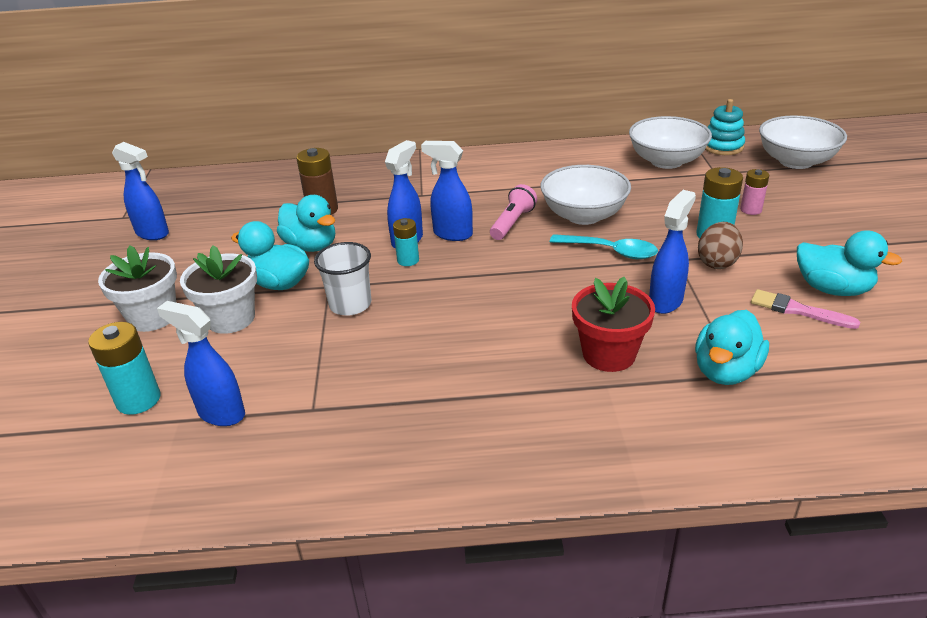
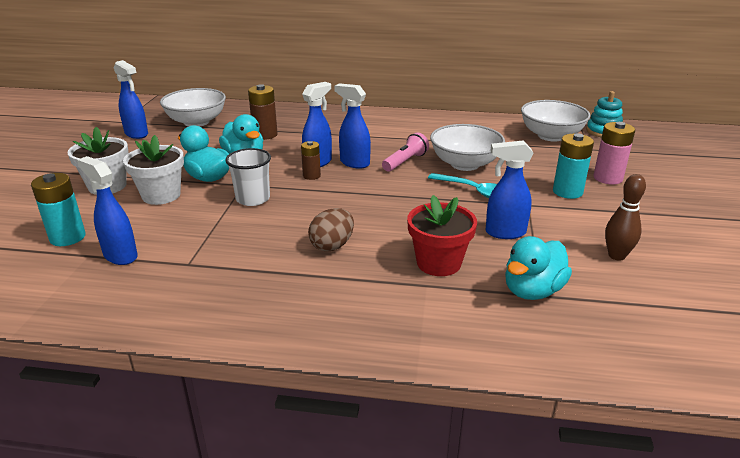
camera: 10 degrees right, 5 degrees down
(408, 260) = (311, 176): turquoise battery -> brown battery
(666, 301) = (504, 233): blue spray bottle -> blue spray bottle turned 135 degrees counterclockwise
(717, 262) = (561, 211): brown egg -> brown egg (332, 245)
(751, 210) = (607, 178): pink battery -> pink battery, size x1.59
(796, 161) = (663, 149): white bowl -> white bowl (196, 122)
(797, 310) = (616, 256): pink brush -> brown bowling pin
(832, 289) = (655, 245): turquoise duck -> none

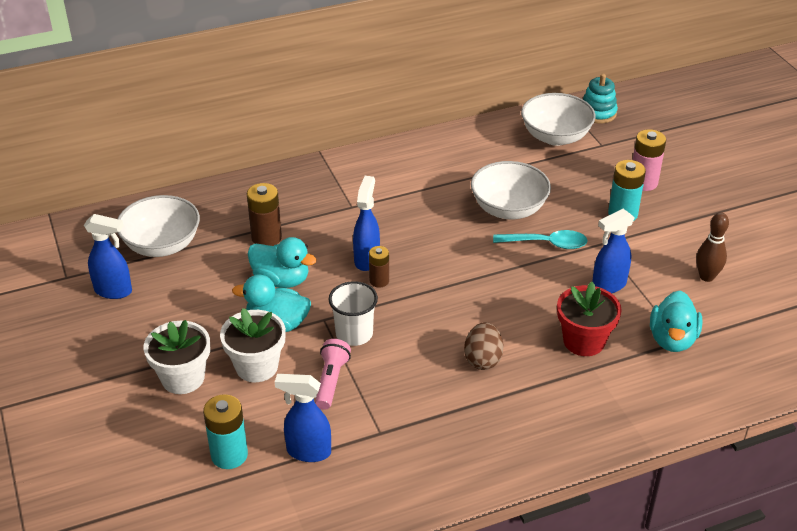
camera: 30 degrees left, 10 degrees up
(354, 163) = (403, 247): blue spray bottle -> none
(405, 162) = (451, 226): pink flashlight -> pink flashlight (331, 381)

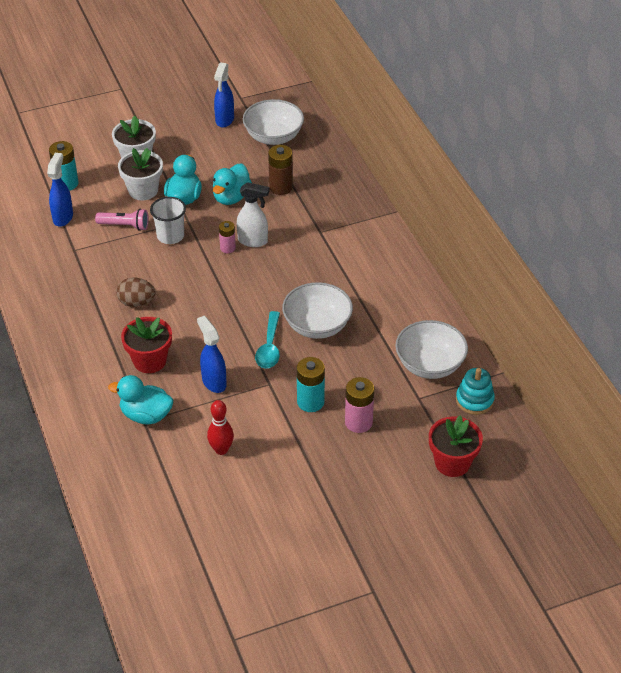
camera: 90 degrees right, 5 degrees up
(367, 259) = (253, 241): blue spray bottle -> white spray bottle
(379, 281) = (227, 248): brown battery -> pink battery
(679, 128) = (452, 463): none -> red flower pot
(706, 277) = (221, 449): brown bowling pin -> red bowling pin

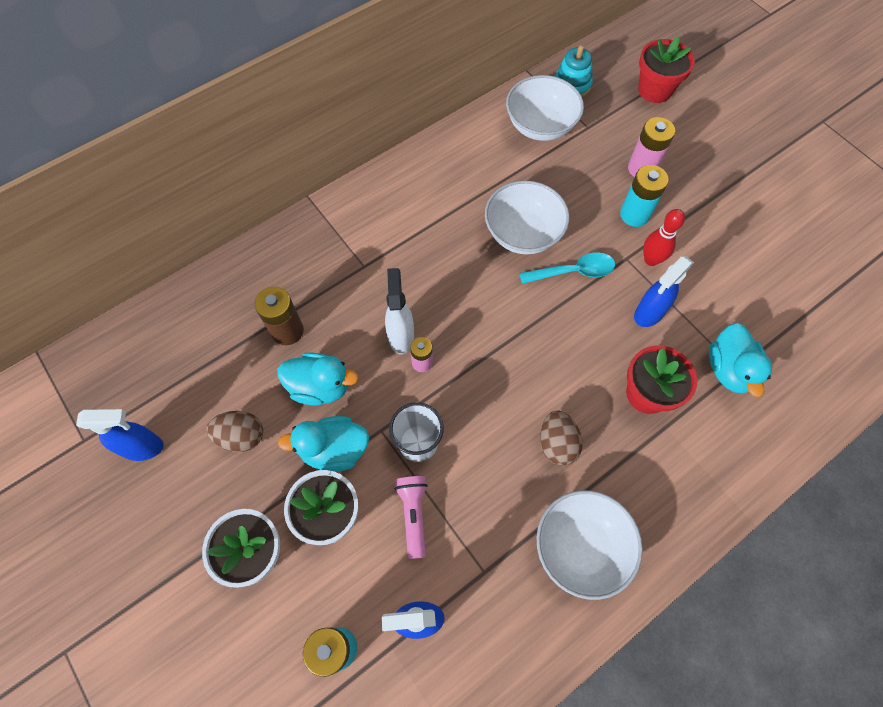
camera: 105 degrees left, 20 degrees up
(212, 160) = (241, 436): none -> brown egg
(221, 449) = (736, 279): red bowling pin -> red bowling pin (651, 260)
(273, 137) = (177, 368): white bowl -> white bowl (581, 547)

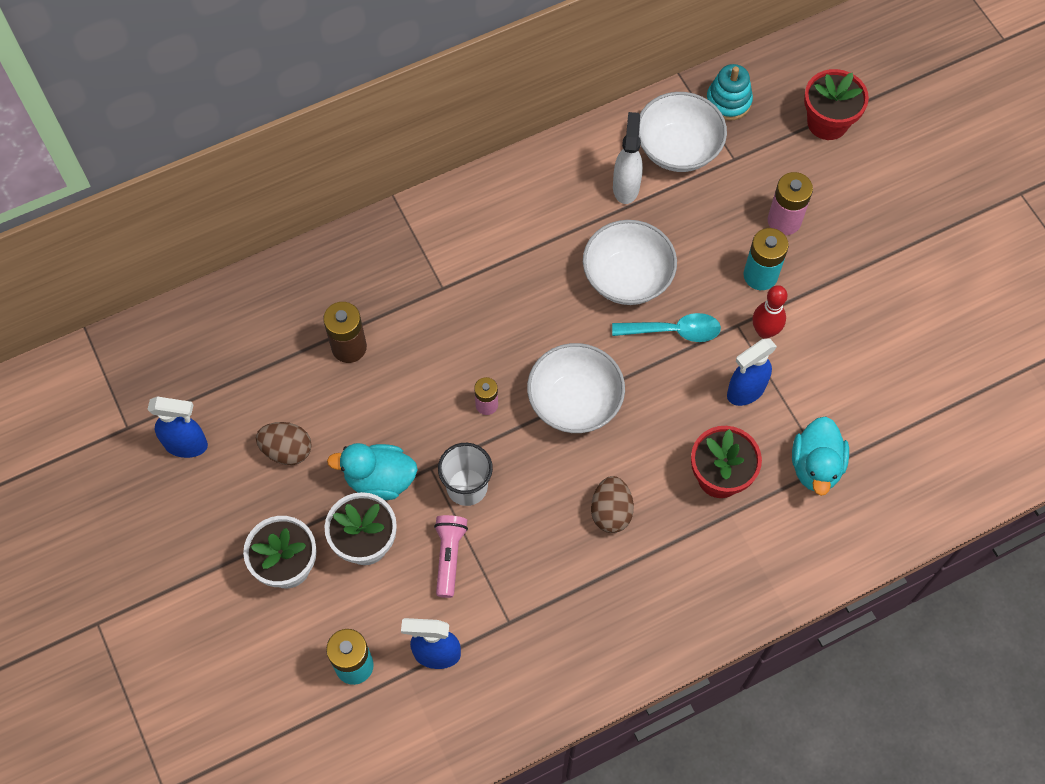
camera: 10 degrees right, 0 degrees up
(320, 387) = (375, 412): turquoise duck -> none
(401, 336) = (469, 372): white spray bottle -> white spray bottle (626, 186)
(581, 547) = (611, 616): white bowl -> white bowl (574, 402)

